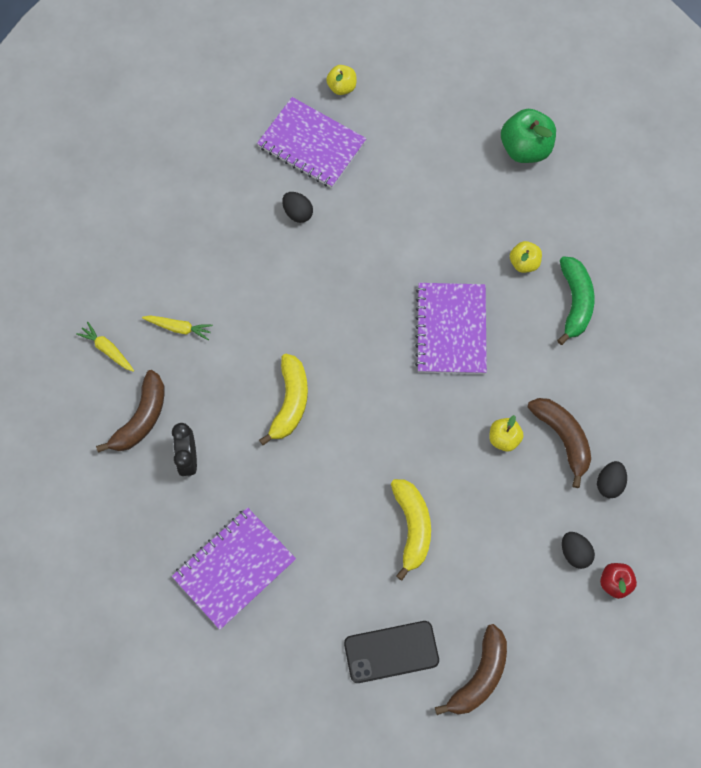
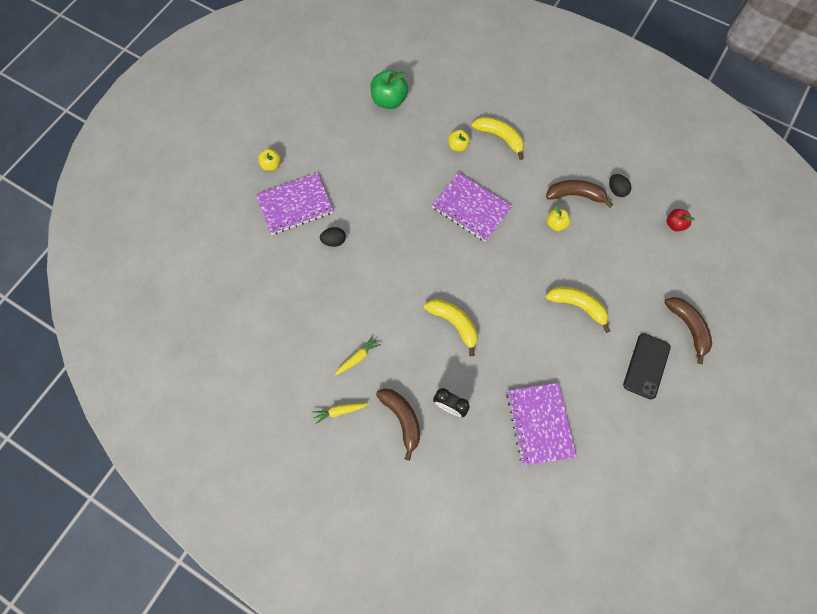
camera: 55 degrees left, 0 degrees up
(574, 553) = (645, 233): black egg -> none
(575, 302) = (500, 137): green banana -> yellow banana

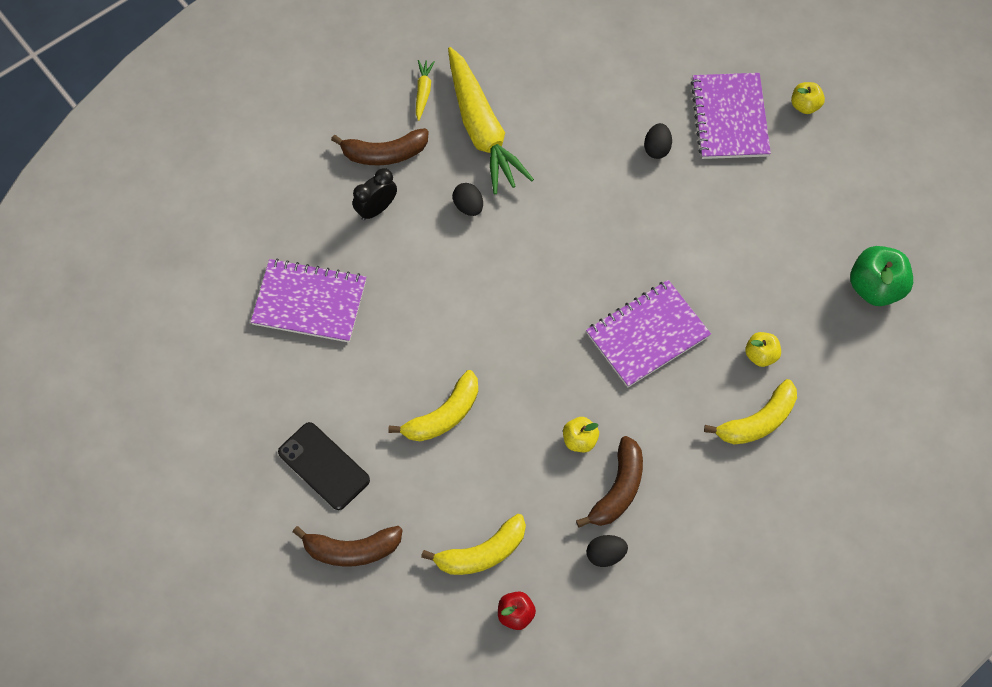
camera: 110 degrees right, 5 degrees down
(357, 357) = (482, 129): yellow carrot -> yellow carrot, size x2.44
(423, 344) = (468, 206): none -> black egg
(454, 323) = (482, 252): yellow banana -> yellow banana (482, 553)

